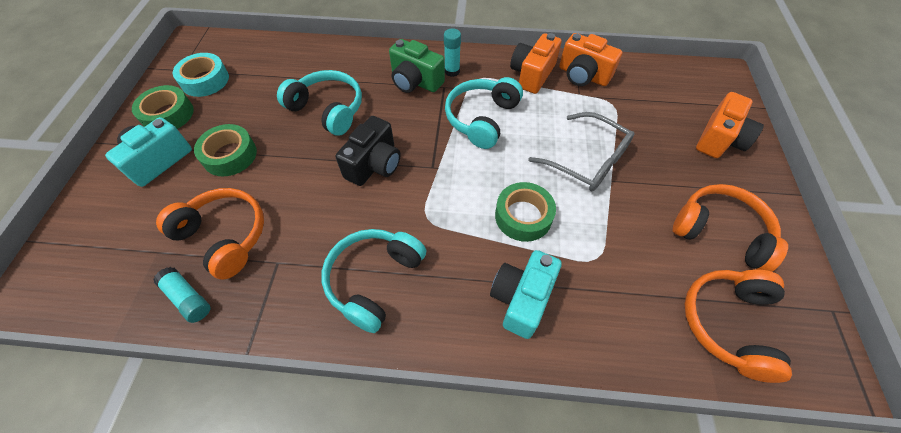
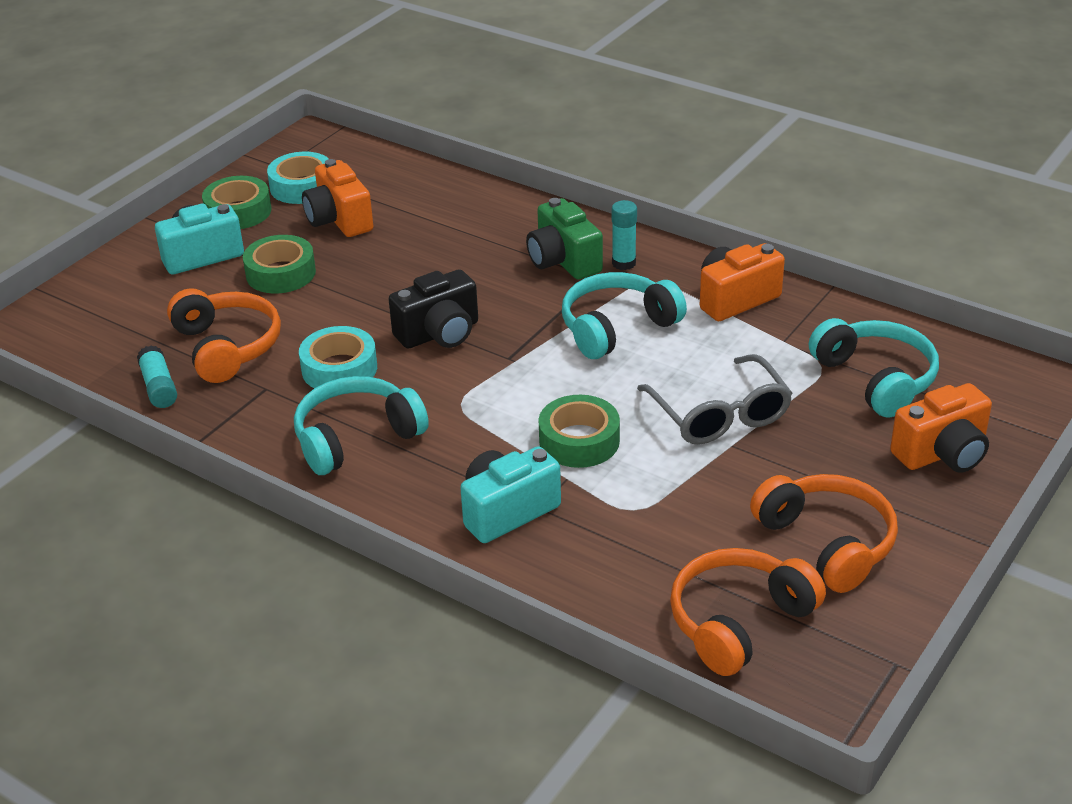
camera: 30 degrees right, 20 degrees down
(323, 222) = (339, 369): none -> turquoise tape
(328, 109) = (426, 260): turquoise headphones -> turquoise headphones (876, 379)
(583, 75) = (811, 321): orange camera -> orange camera (339, 220)

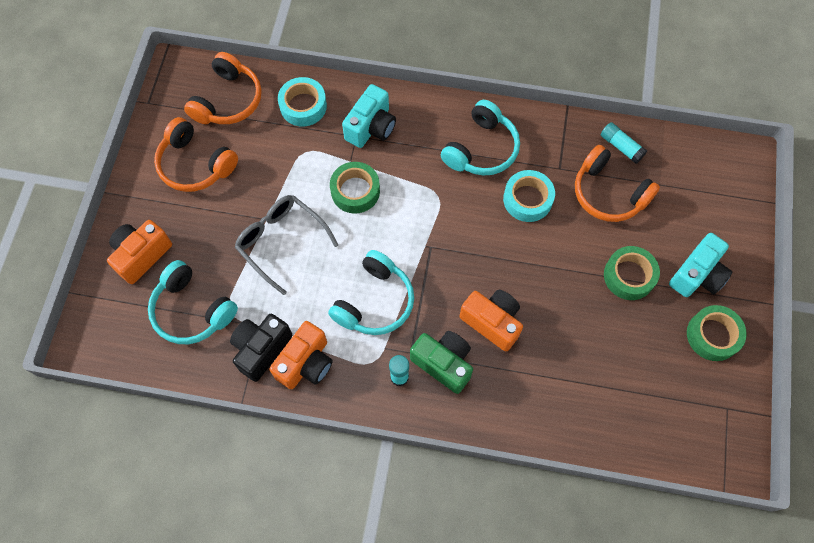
camera: 155 degrees right, 30 degrees up
(302, 186) = (691, 386): turquoise tape -> turquoise tape (303, 106)
(339, 220) = (632, 353): orange camera -> orange camera (492, 322)
(439, 333) = (486, 253): black camera -> black camera (261, 349)

